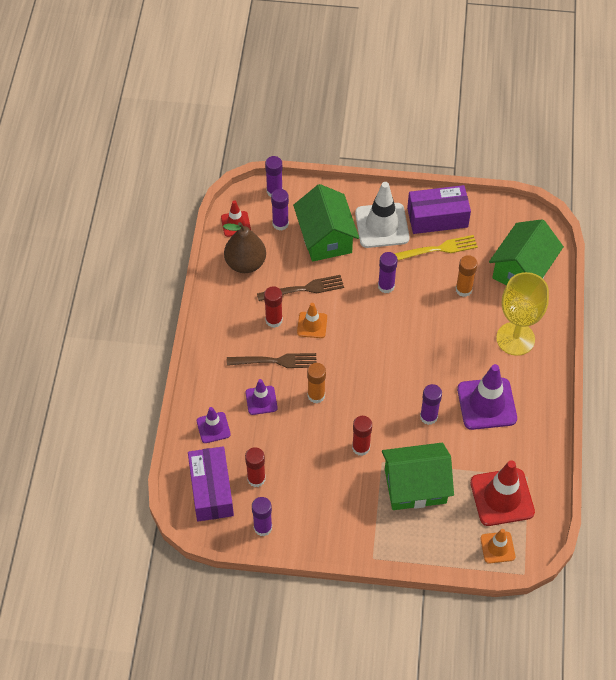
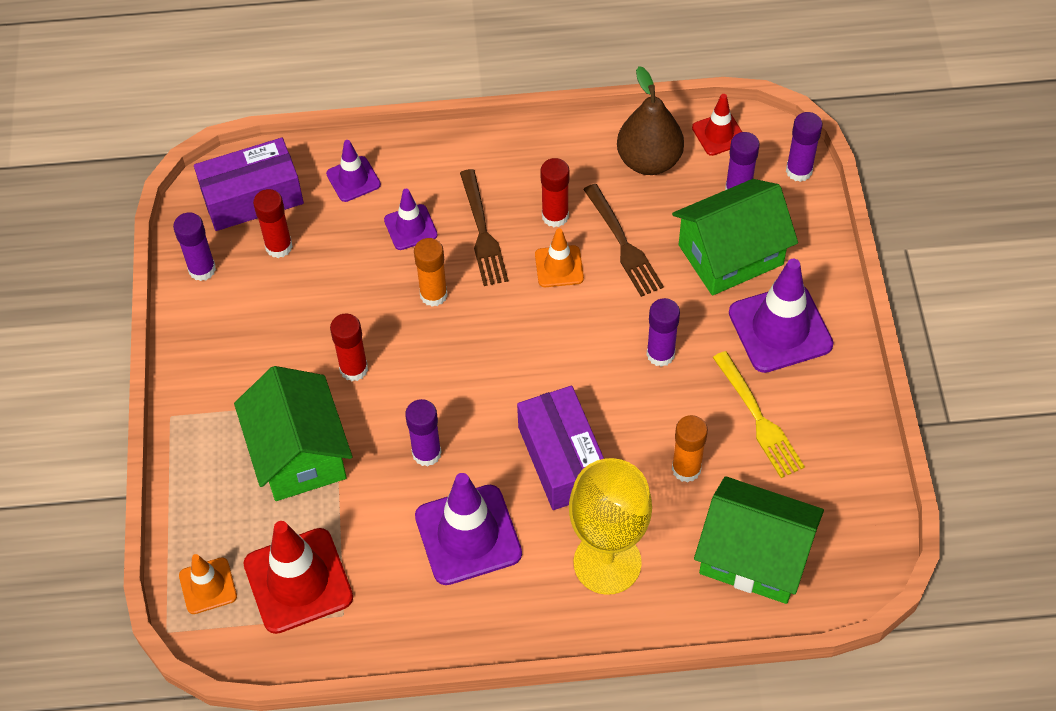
camera: 80 degrees right, 0 degrees up
(382, 225) = (780, 329): white traffic cone -> purple traffic cone
(437, 217) = (824, 407): purple box -> purple box (562, 459)

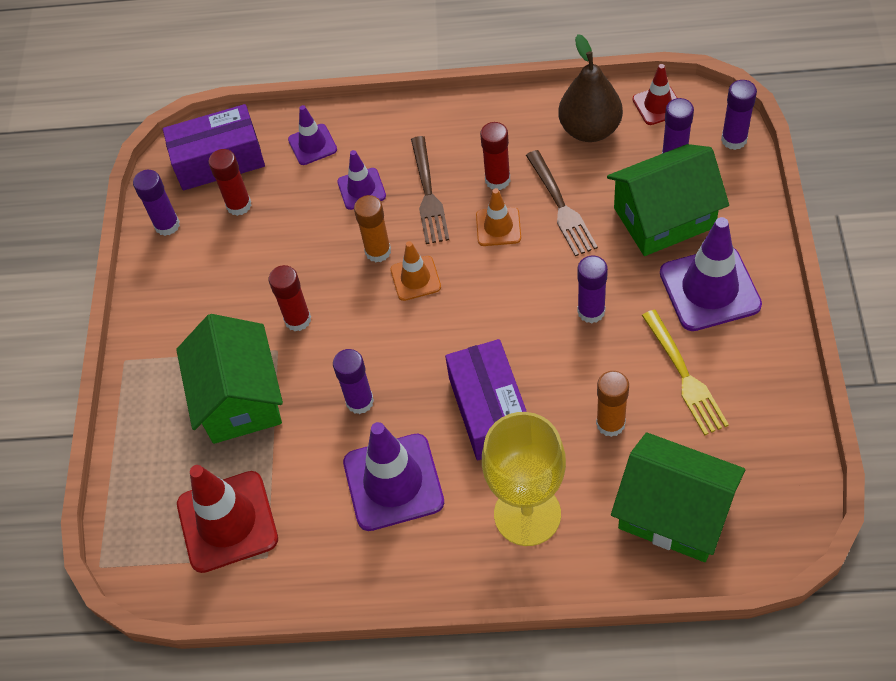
camera: 10 degrees right, 0 degrees up
(208, 586) = (142, 523): orange traffic cone -> orange traffic cone (415, 278)

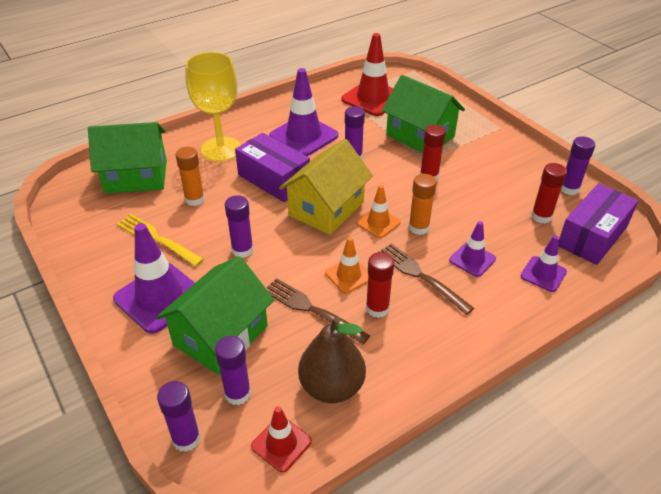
camera: 140 degrees right, 15 degrees down
(458, 327) = (326, 209): none -> yellow house

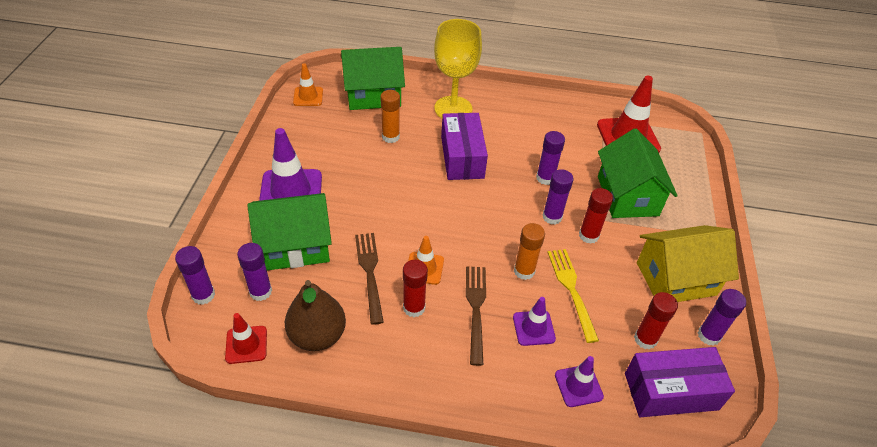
camera: 40 degrees right, 5 degrees up
(136, 177) = (373, 95): green house -> green house turned 45 degrees counterclockwise
(157, 239) = (335, 150): yellow fork -> yellow fork (571, 290)
(242, 250) = (377, 196): purple glue stick -> purple glue stick (552, 217)
(303, 136) = (527, 136): purple traffic cone -> none
(326, 209) = (472, 206): yellow house -> yellow house (676, 279)
(378, 223) = (497, 244): orange traffic cone -> orange traffic cone (308, 96)

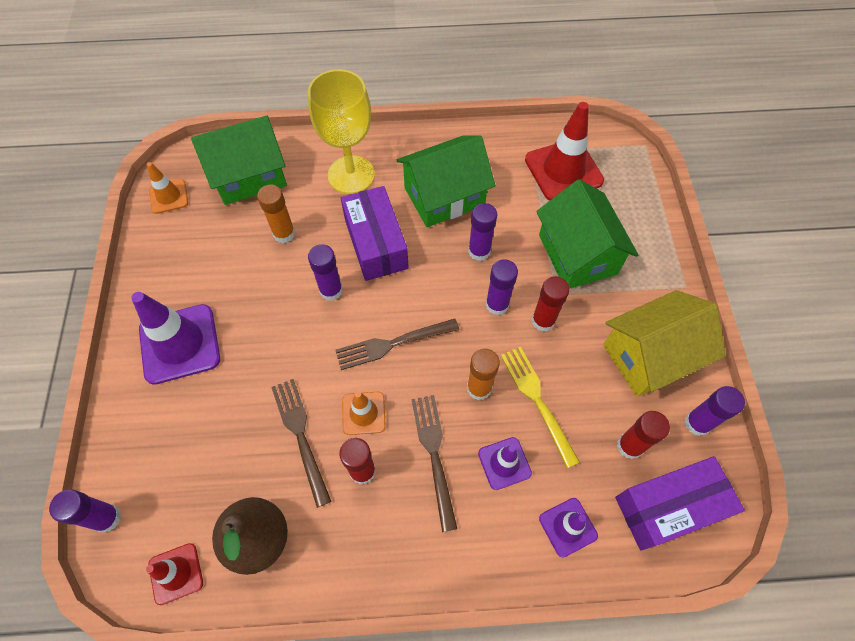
camera: 10 degrees left, 15 degrees up
(260, 291) = (176, 495): purple glue stick -> purple glue stick (331, 290)
(295, 245) = (203, 419): green house -> green house (444, 196)
(459, 226) = (392, 344): none -> brown fork

